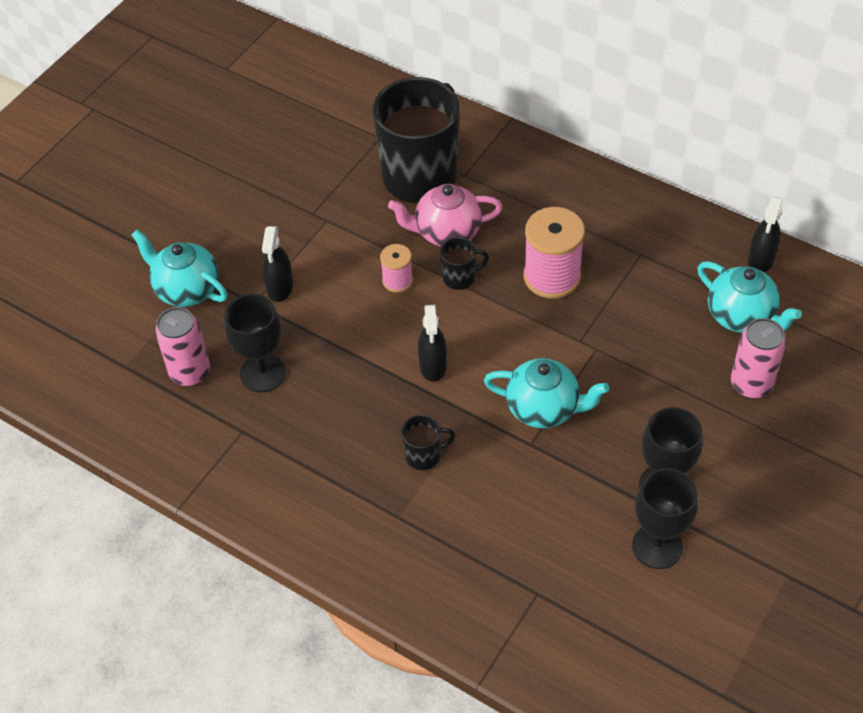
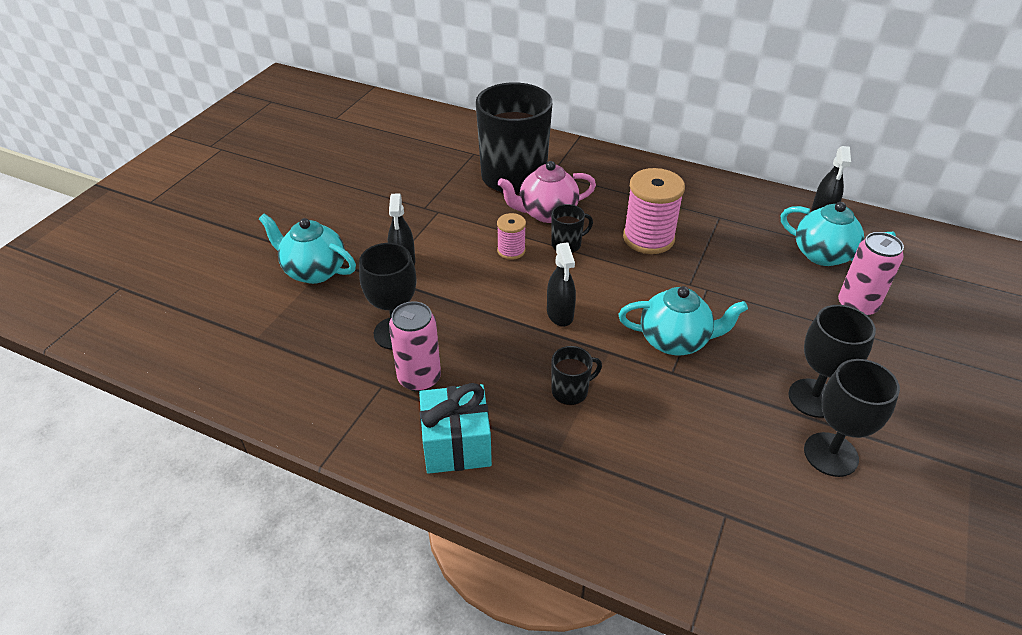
camera: 10 degrees left, 10 degrees down
(190, 372) = (323, 338): pink can -> pink can (419, 378)
(305, 500) = (456, 444): none -> turquoise gift

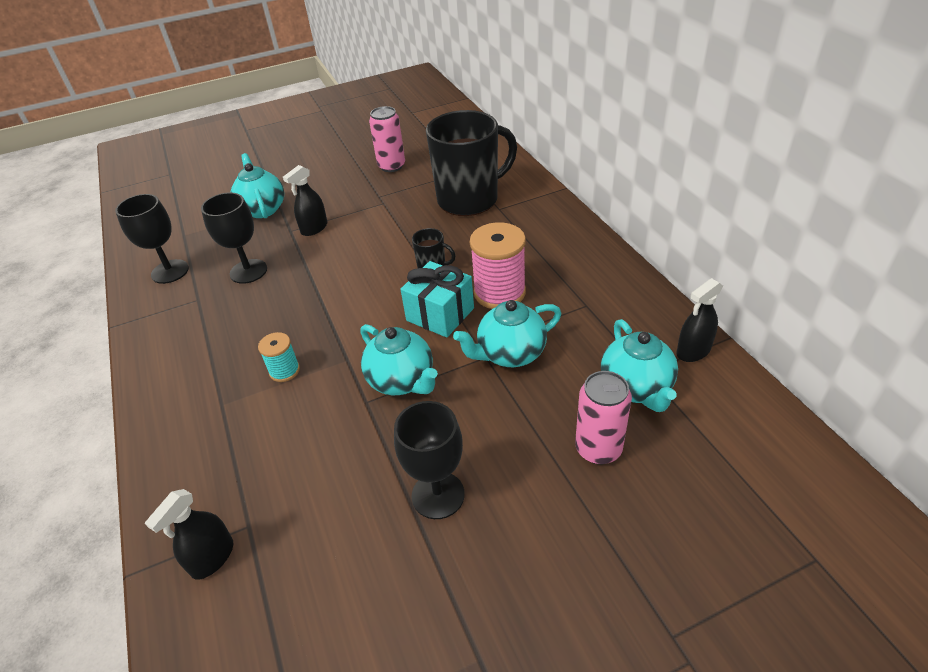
camera: 45 degrees right, 0 degrees up
(419, 378) = (220, 307): pink can -> pink can (391, 166)
(456, 444) = (180, 360): turquoise gift -> turquoise gift (440, 314)
(511, 250) = (389, 252): pink spool -> none
(546, 213) = (452, 237): pink teapot -> none
(560, 314) = (355, 314): black spray bottle -> black spray bottle (212, 558)
(570, 391) = (284, 371): black mug -> turquoise spool
(720, 277) = (510, 354): none -> turquoise teapot
(830, 454) = (382, 547): black goblet -> black goblet (170, 271)

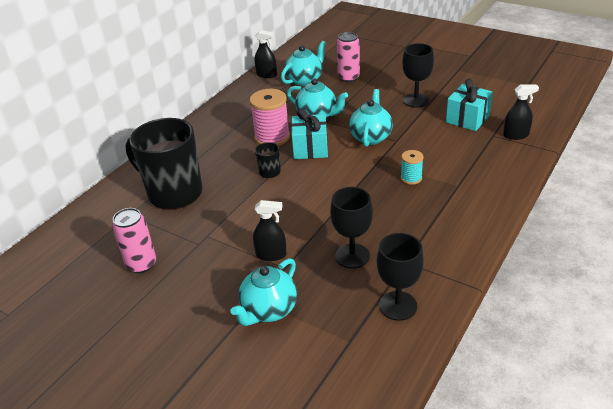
camera: 125 degrees left, 5 degrees down
(318, 527) = (467, 119): none -> turquoise gift

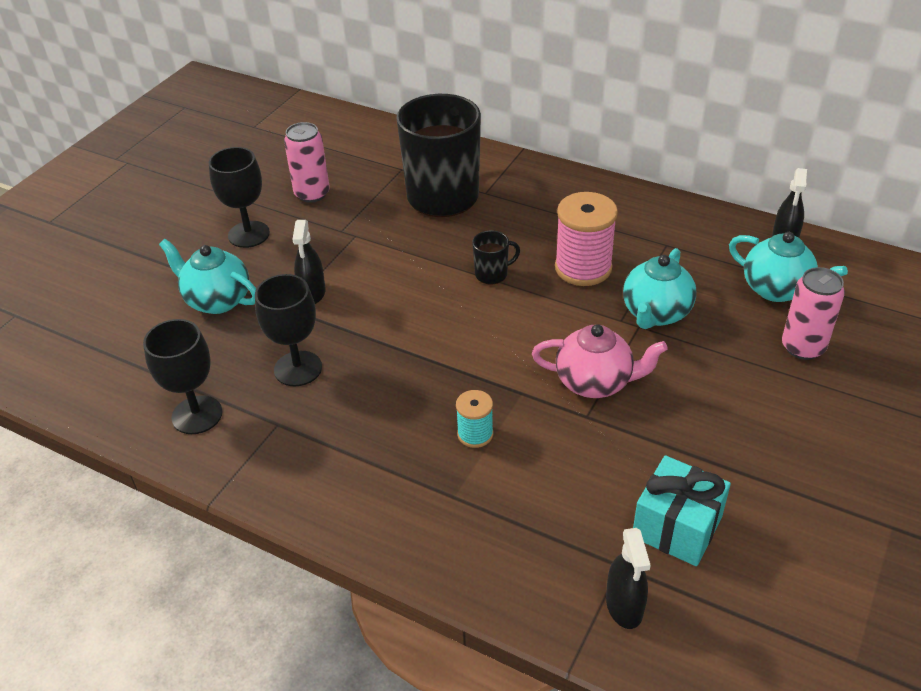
camera: 85 degrees right, 5 degrees up
(310, 148) = (555, 311): turquoise gift -> none
(371, 137) = (595, 382): turquoise teapot -> pink teapot
(416, 100) = (735, 447): black goblet -> black goblet (249, 234)

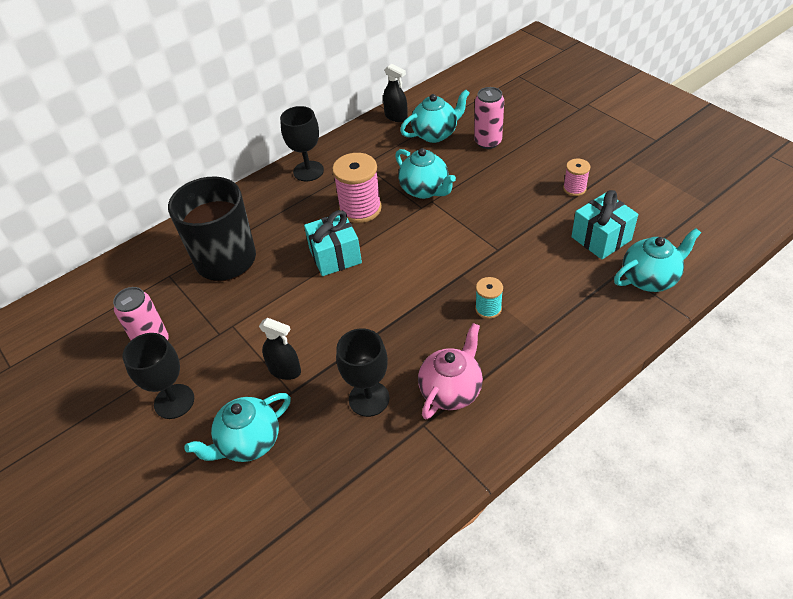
camera: 65 degrees left, 5 degrees up
(197, 415) = (385, 482): black goblet -> black goblet (308, 171)
(492, 274) = (335, 256): black mug -> turquoise gift
(595, 382) = (471, 236): pink teapot -> pink teapot (451, 390)
(624, 606) = (650, 278): black spray bottle -> turquoise teapot
(768, 471) = (574, 188): none -> pink spool

